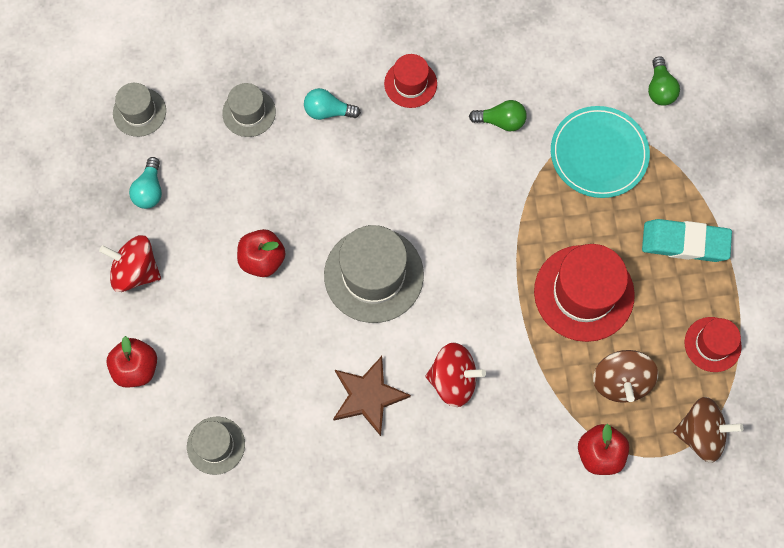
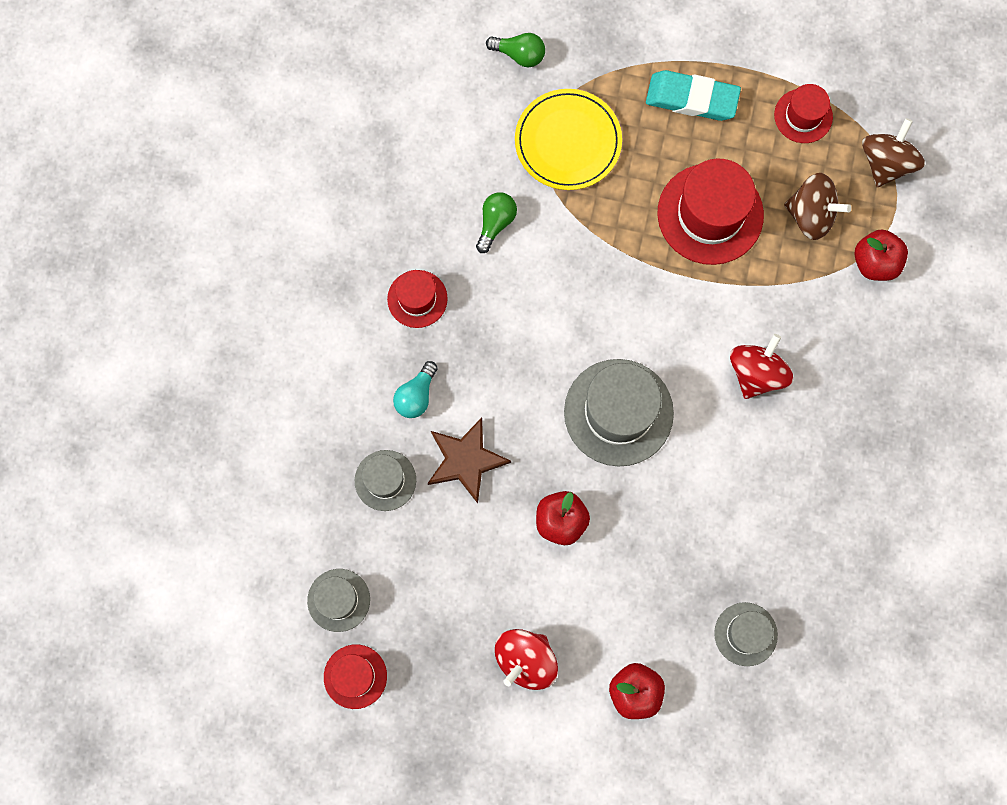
camera: 70 degrees left, 5 degrees up
(82, 145) = (355, 676): none -> red hat
(150, 190) = (437, 617): turquoise light bulb -> none
(368, 396) = (745, 462): brown star -> brown star (466, 460)
(599, 154) = (568, 141): turquoise plate -> yellow plate
(685, 242) = (692, 98): turquoise eraser -> turquoise eraser turned 75 degrees clockwise

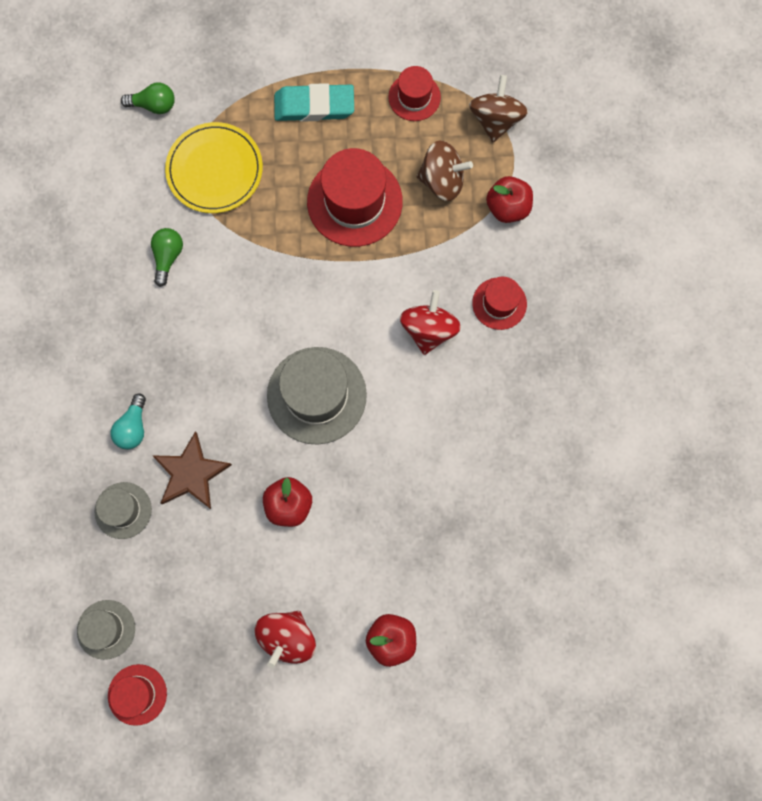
camera: 15 degrees left, 0 degrees up
(417, 299) = (114, 341): red hat -> red hat (499, 303)
(745, 634) = (476, 561): grey hat -> none

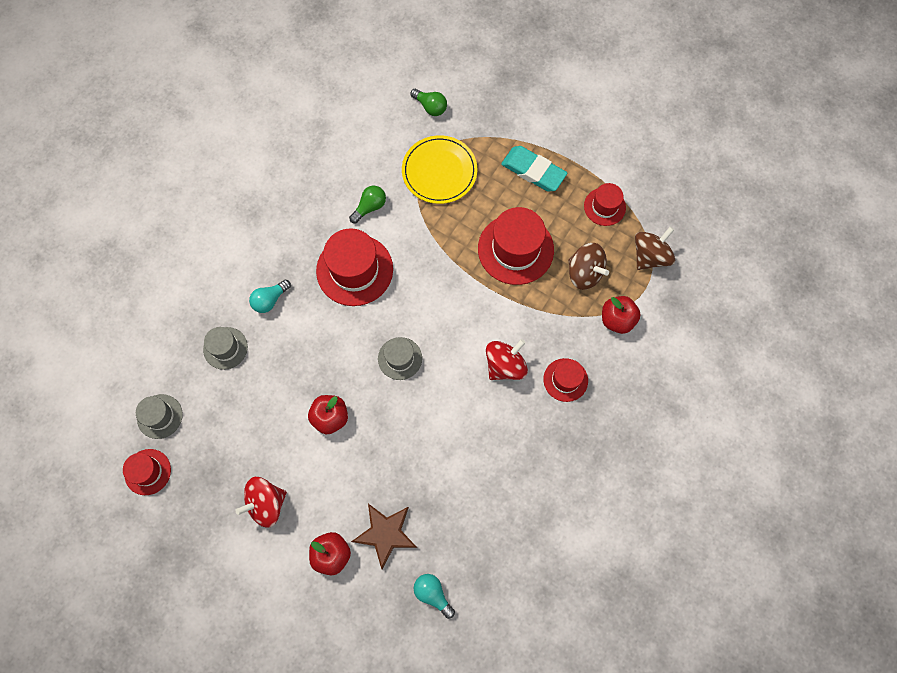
camera: 35 degrees right, 5 degrees down
(191, 473) = (284, 354): brown star -> brown star (385, 533)
(201, 335) = (354, 270): none -> red hat
(316, 395) = (400, 358): grey hat -> grey hat, size x0.56
(519, 605) = (433, 594): none -> turquoise light bulb

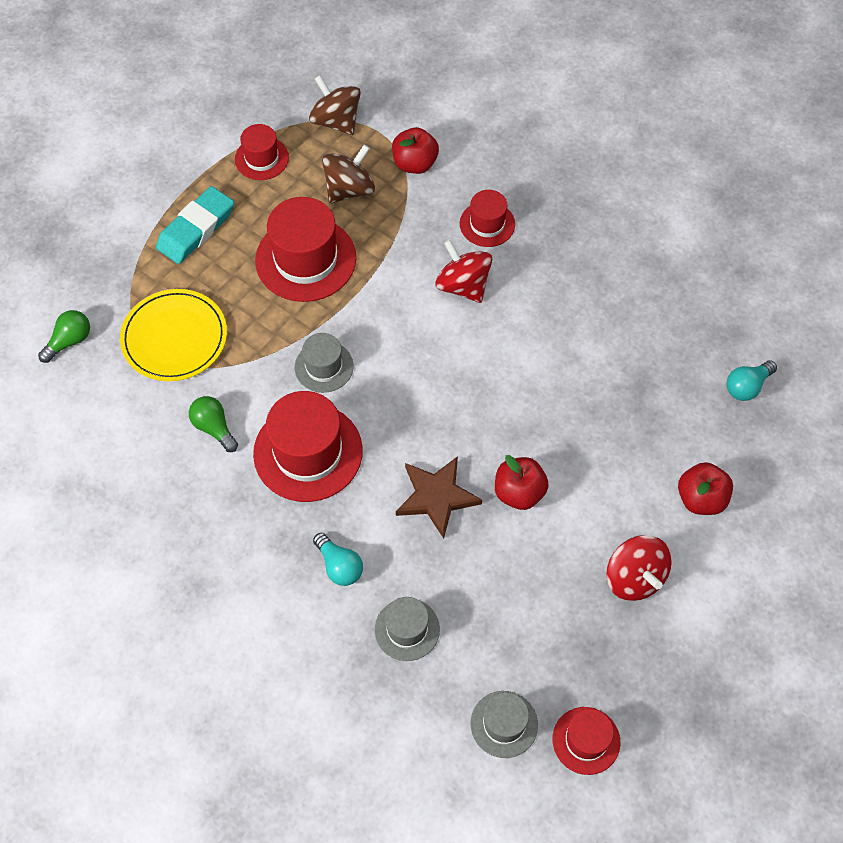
camera: 85 degrees left, 10 degrees down
(385, 533) = (674, 434): brown star -> brown star (436, 497)
(400, 358) = (443, 404): grey hat -> grey hat (324, 367)

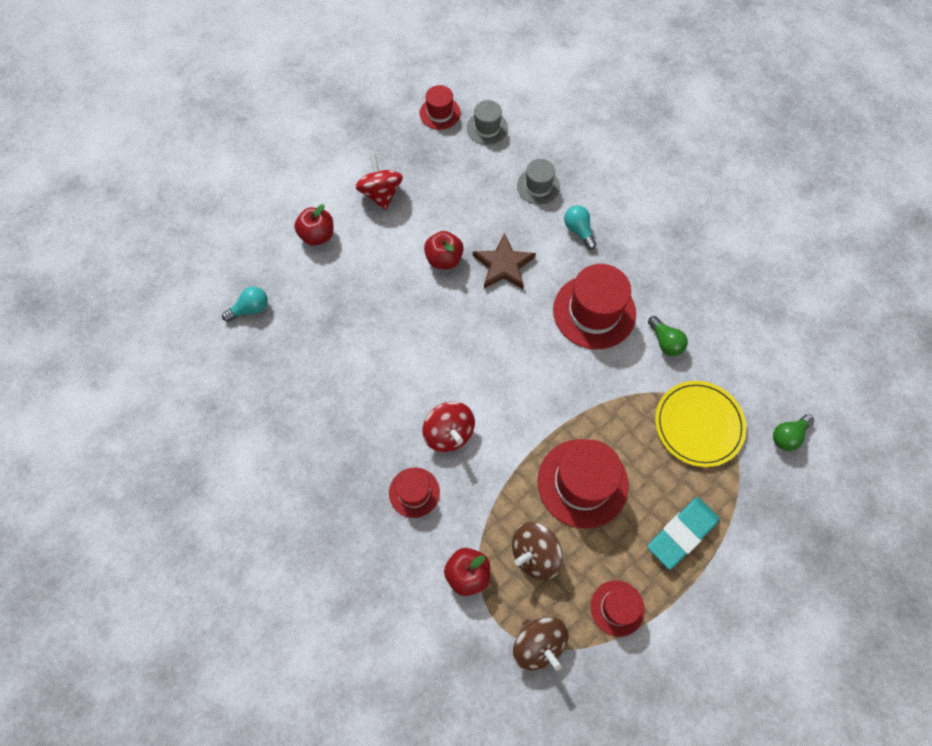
camera: 170 degrees left, 5 degrees up
(324, 367) = (576, 378): grey hat -> none

